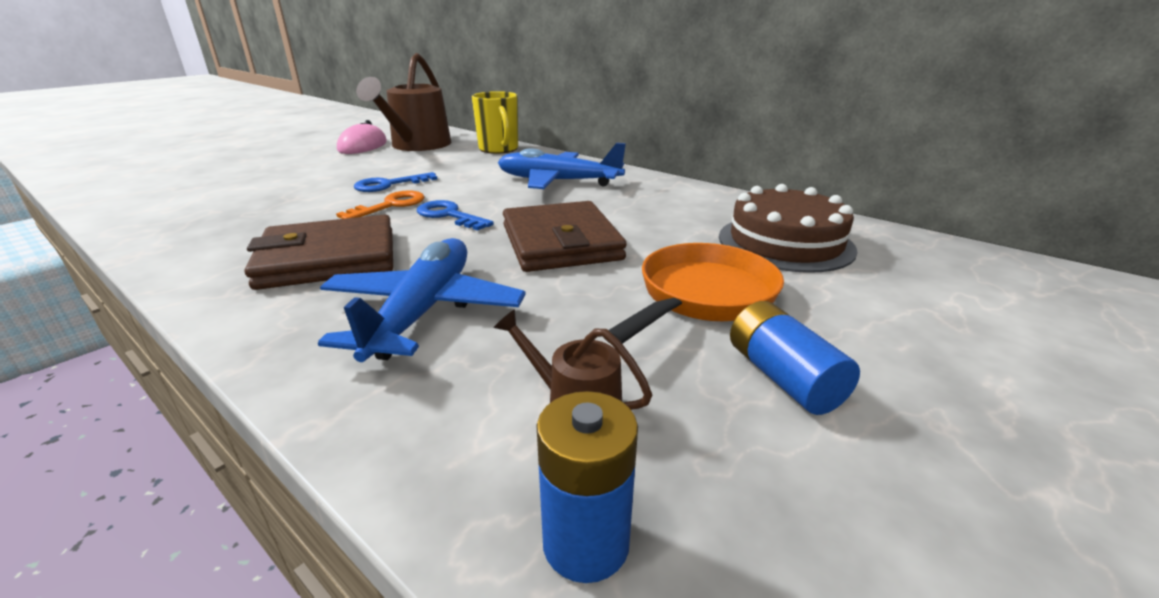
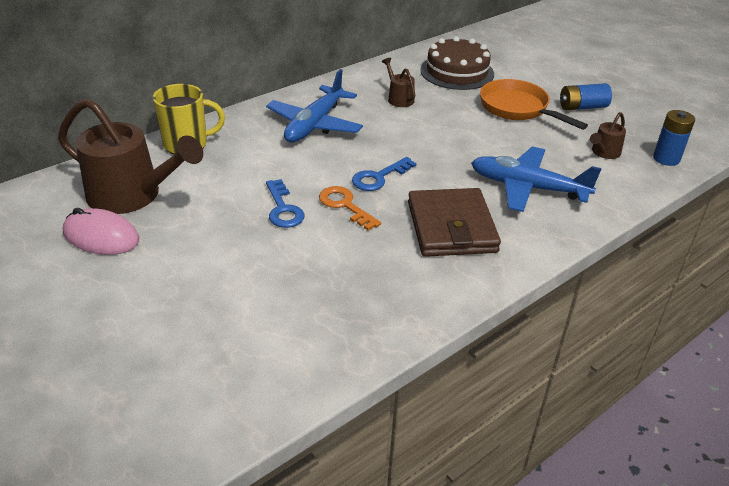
camera: 80 degrees left, 10 degrees up
(560, 243) = (442, 137): brown wallet -> none
(655, 212) = (399, 98): none -> brown watering can

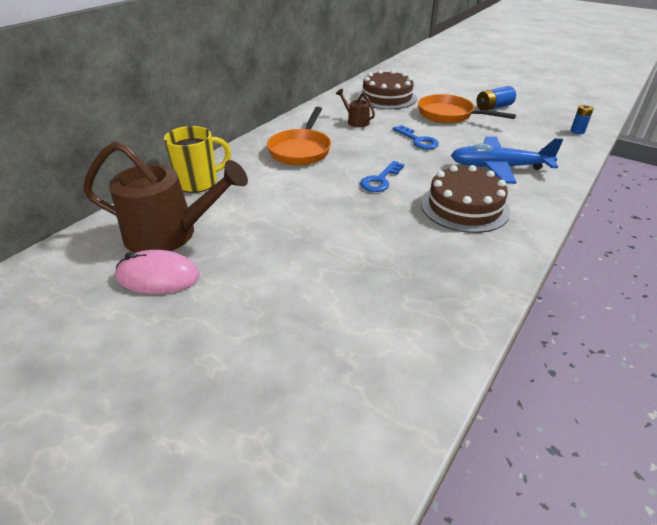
camera: 15 degrees left, 0 degrees up
(283, 209) = (317, 219): blue key -> blue key (418, 140)
(314, 124) = (301, 150): blue plane -> orange pan
(345, 206) = (367, 207): orange key -> none
(451, 227) = (464, 207): brown wallet -> brown cake
(604, 153) = (532, 134): brown watering can -> none
(666, 158) = (577, 131): blue battery -> blue battery, size x0.66

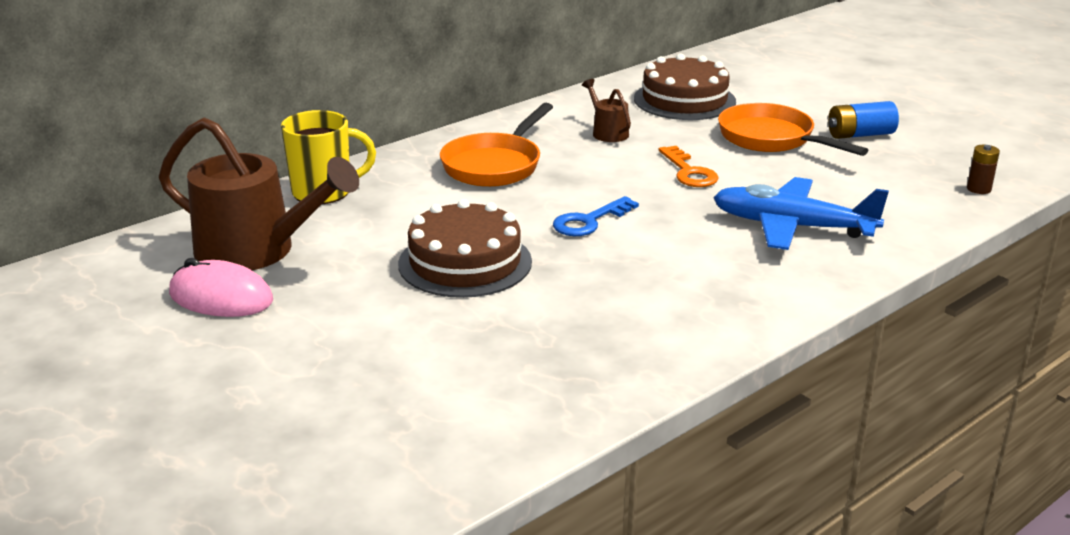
camera: 15 degrees right, 10 degrees down
(418, 140) = (689, 172): blue key -> orange key
(464, 207) = (692, 273): brown cake -> brown cake (465, 262)
(577, 131) = (978, 189): blue battery -> brown battery

